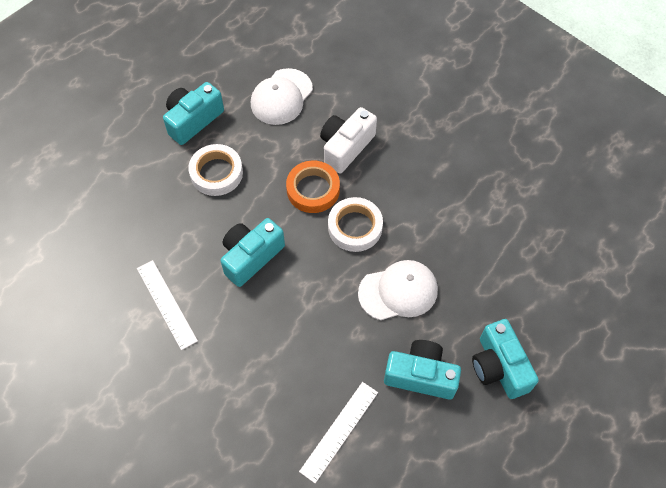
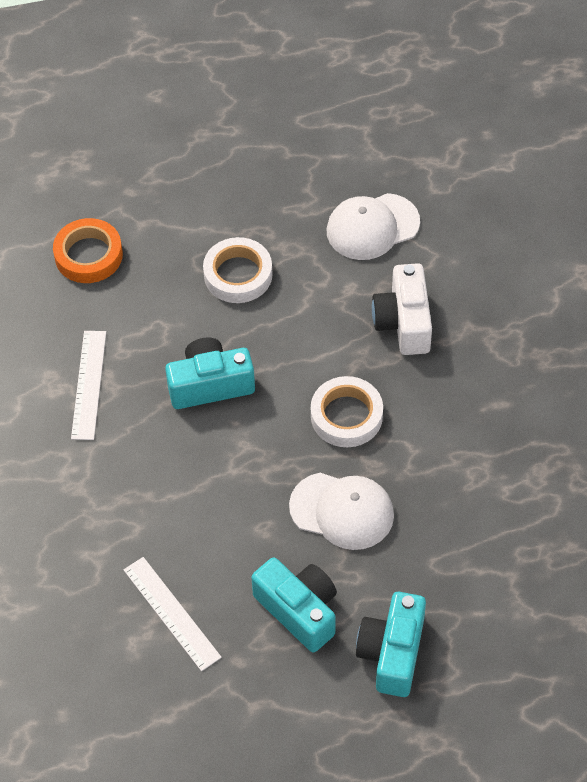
camera: 35 degrees right, 5 degrees down
(193, 120) = (254, 202): turquoise camera -> none
(313, 190) = (330, 350): orange tape -> orange tape (88, 255)
(339, 431) = (171, 613): white ruler -> white ruler turned 75 degrees clockwise
(345, 147) = (403, 322): white camera -> white camera turned 75 degrees counterclockwise

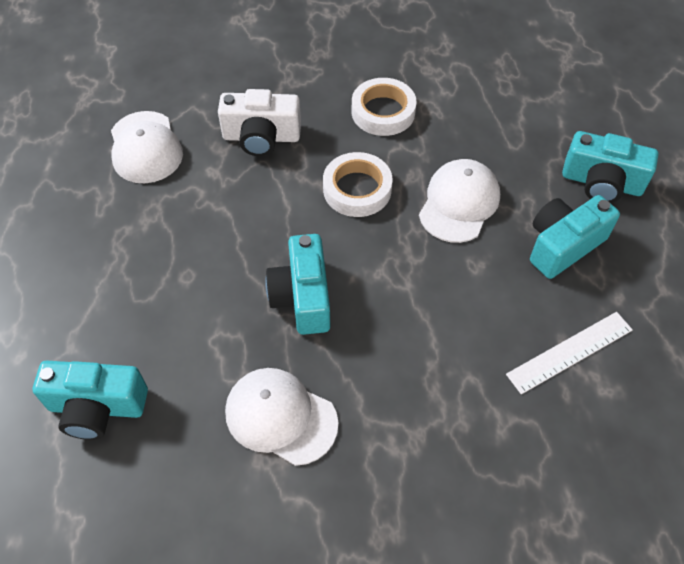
camera: 85 degrees left, 0 degrees up
(88, 255) = (97, 407): orange tape -> turquoise camera
(89, 384) = (280, 417): white ruler -> white cap
(238, 275) = (169, 261): white tape -> white tape (383, 112)

